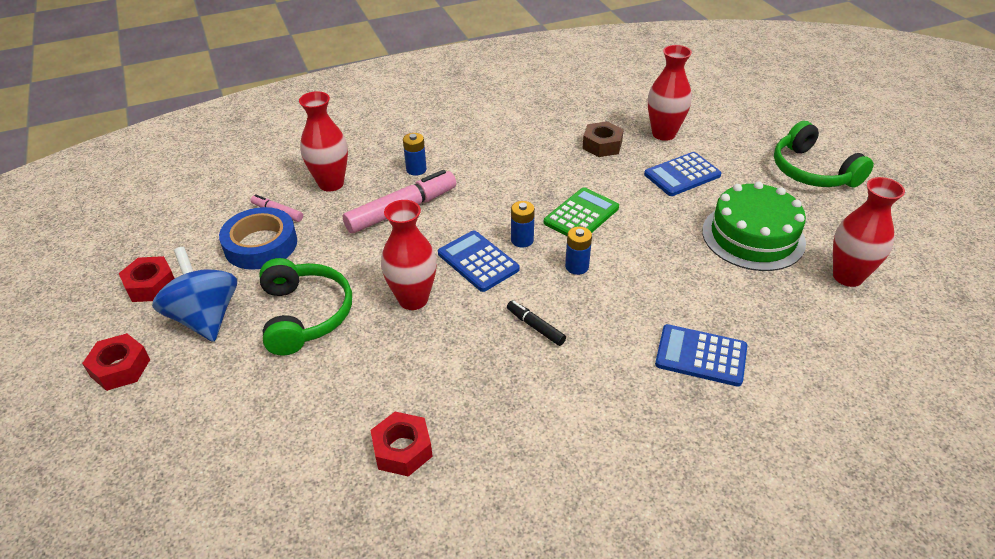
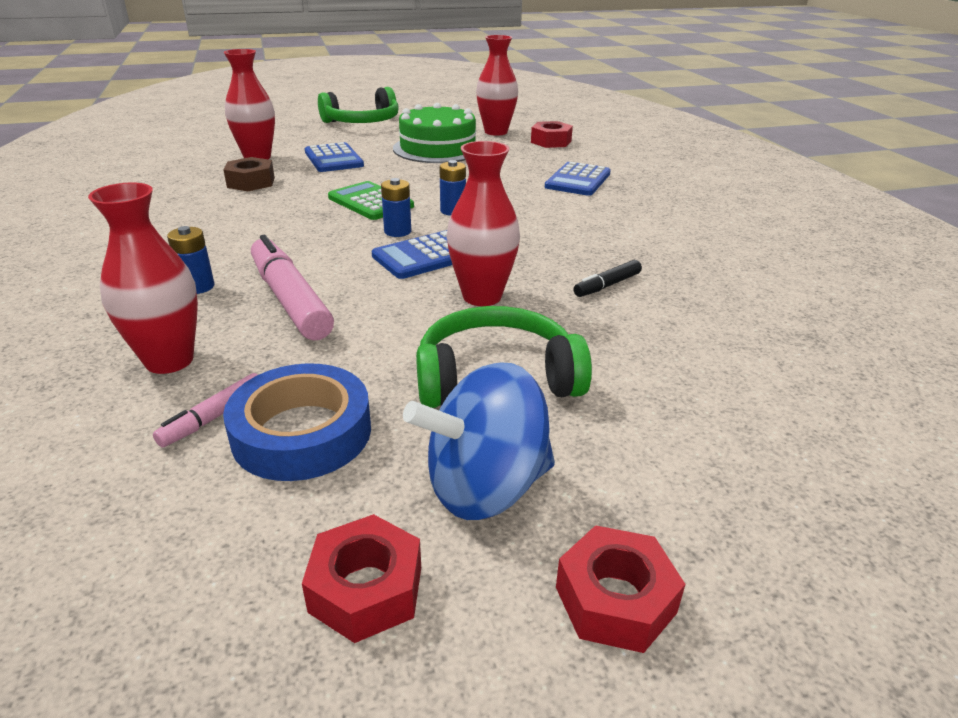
camera: 85 degrees left, 10 degrees down
(402, 449) = (716, 308): red nut -> red nut (551, 141)
(535, 327) = (538, 235): black marker -> black marker (607, 285)

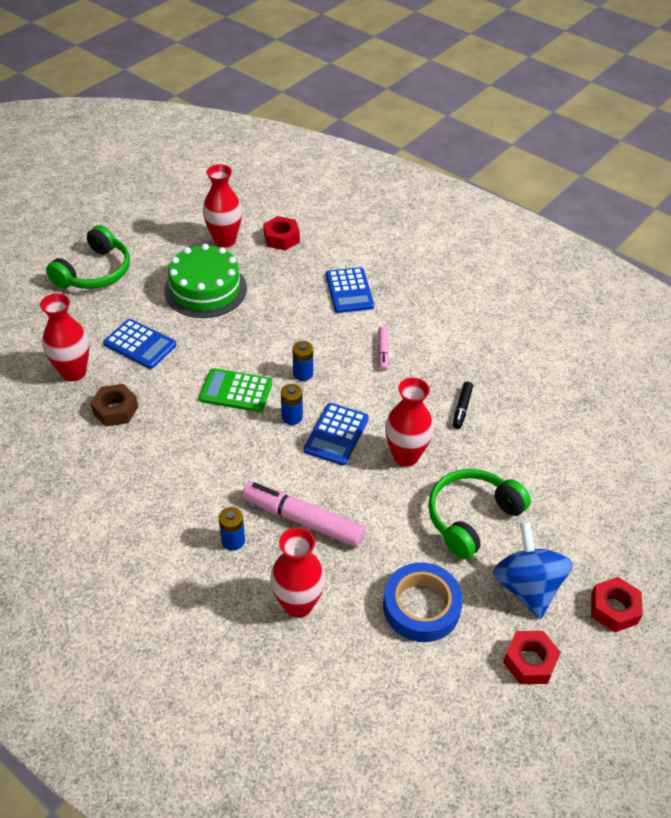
camera: 35 degrees left, 15 degrees up
(214, 417) = (370, 624): pink marker -> pink marker (383, 352)
(485, 487) = (527, 587): blue spinning top -> blue spinning top turned 135 degrees clockwise

